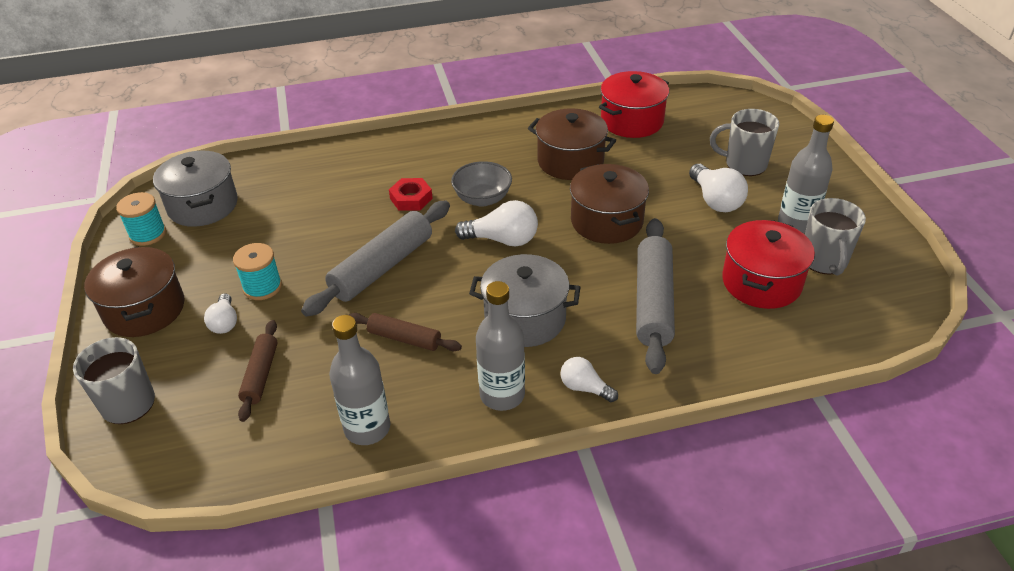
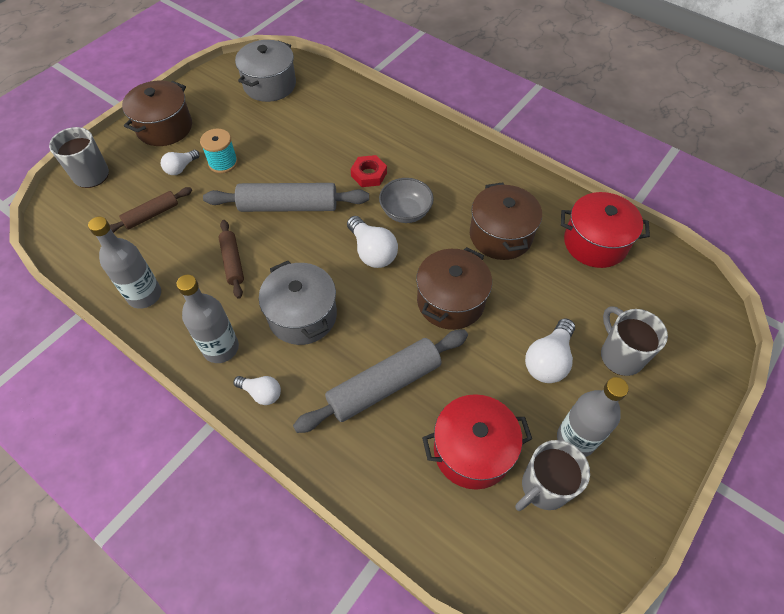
camera: 50 degrees right, 15 degrees up
(148, 234) = (225, 81): turquoise spool -> none
(585, 388) = (261, 393): white light bulb -> white light bulb turned 120 degrees clockwise

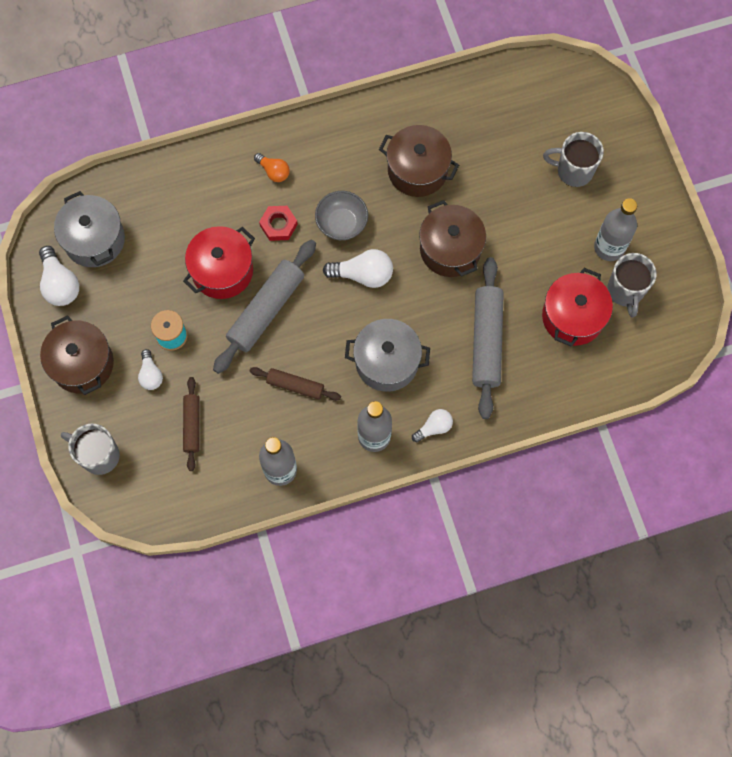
camera: 55 degrees left, 15 degrees up
(411, 148) = (273, 171): none -> orange light bulb
(548, 360) = (544, 220): white light bulb -> white light bulb (60, 284)
(595, 243) = (474, 109): red pot -> red pot (222, 270)

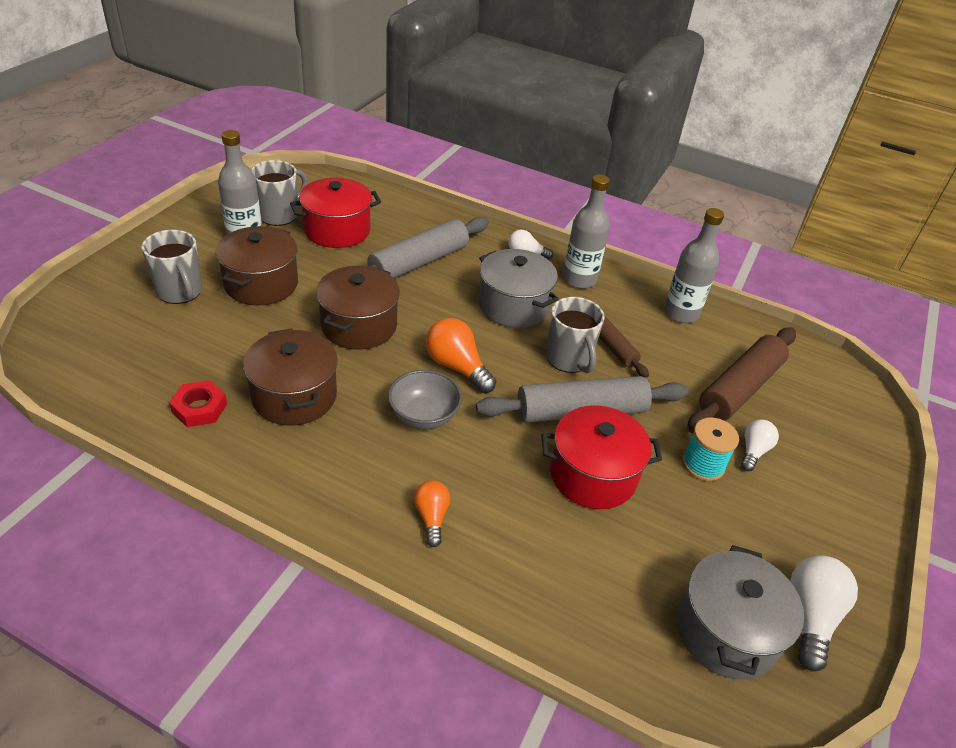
camera: 140 degrees left, 30 degrees down
(82, 364) = (830, 515): brown pot -> brown pot (261, 284)
(99, 455) = (859, 433): grey mug -> grey mug (569, 359)
(192, 425) = (739, 389): brown rolling pin -> brown rolling pin, size x1.77
(278, 225) = (487, 465): red nut -> red nut (199, 408)
(363, 274) = (457, 367): white light bulb -> orange light bulb

